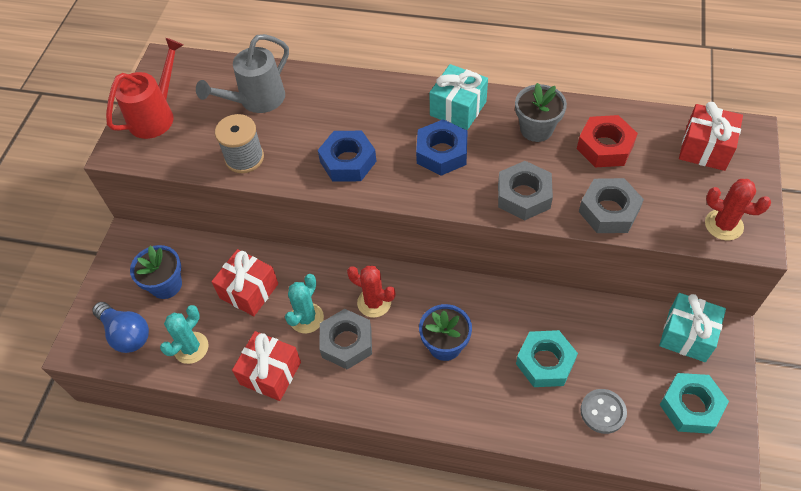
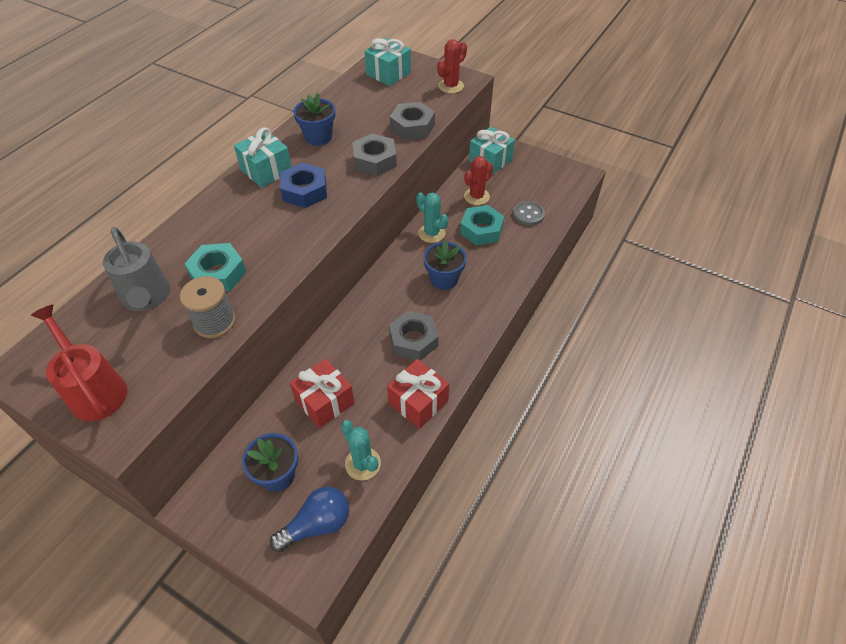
camera: 75 degrees left, 5 degrees down
(306, 318) = (376, 363): turquoise cactus -> turquoise cactus (431, 233)
(348, 161) = (273, 249): blue nut -> none
(374, 302) = (384, 312): red cactus -> red cactus (476, 196)
(536, 129) = (318, 137): grey flower pot -> blue flower pot
(605, 147) = (357, 112): red nut -> none
(690, 406) = (538, 176): turquoise nut -> turquoise nut (218, 274)
(705, 148) = (388, 73): red gift -> turquoise gift

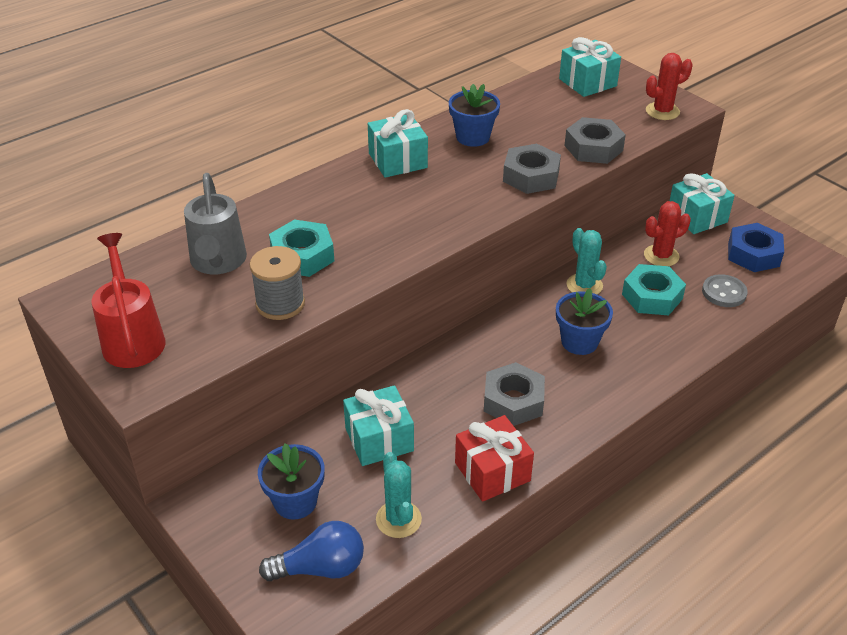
camera: 20 degrees right, 10 degrees down
(305, 191) = (434, 192): blue nut -> blue nut (753, 254)
(324, 401) = (379, 439): red gift -> turquoise gift

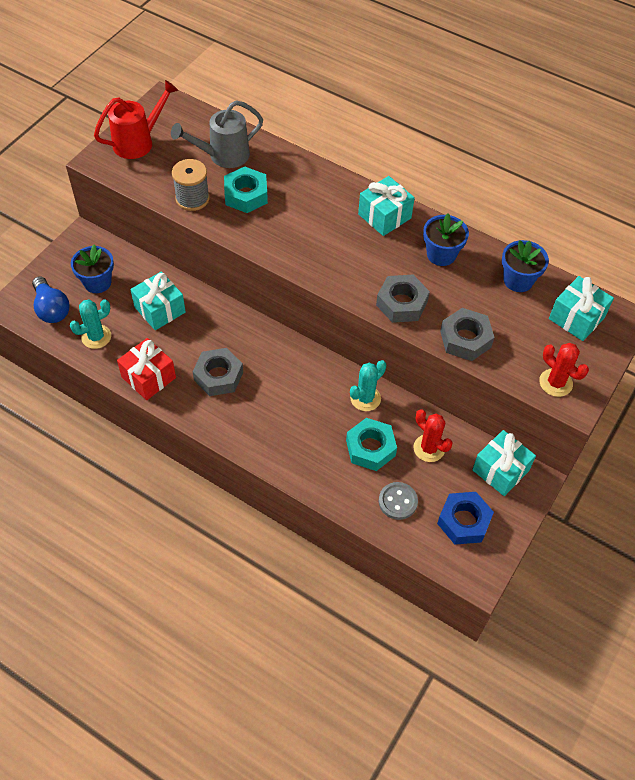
camera: 70 degrees right, 15 degrees up
(579, 342) = (296, 406): blue flower pot -> blue flower pot (518, 280)

